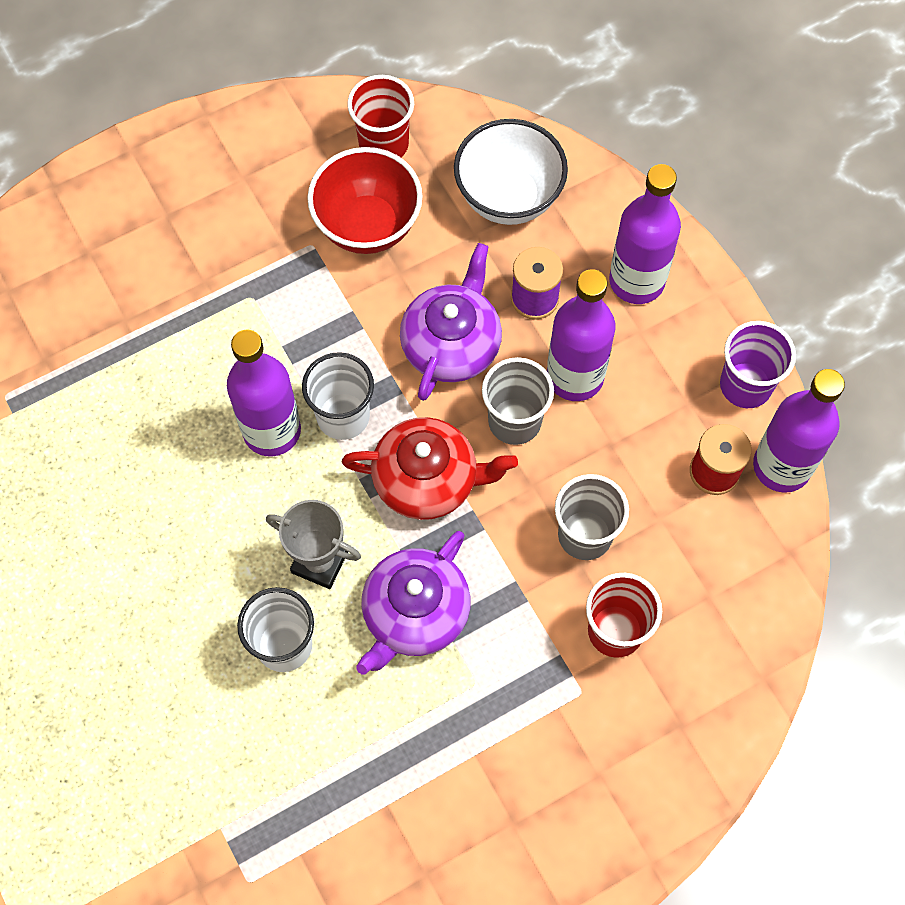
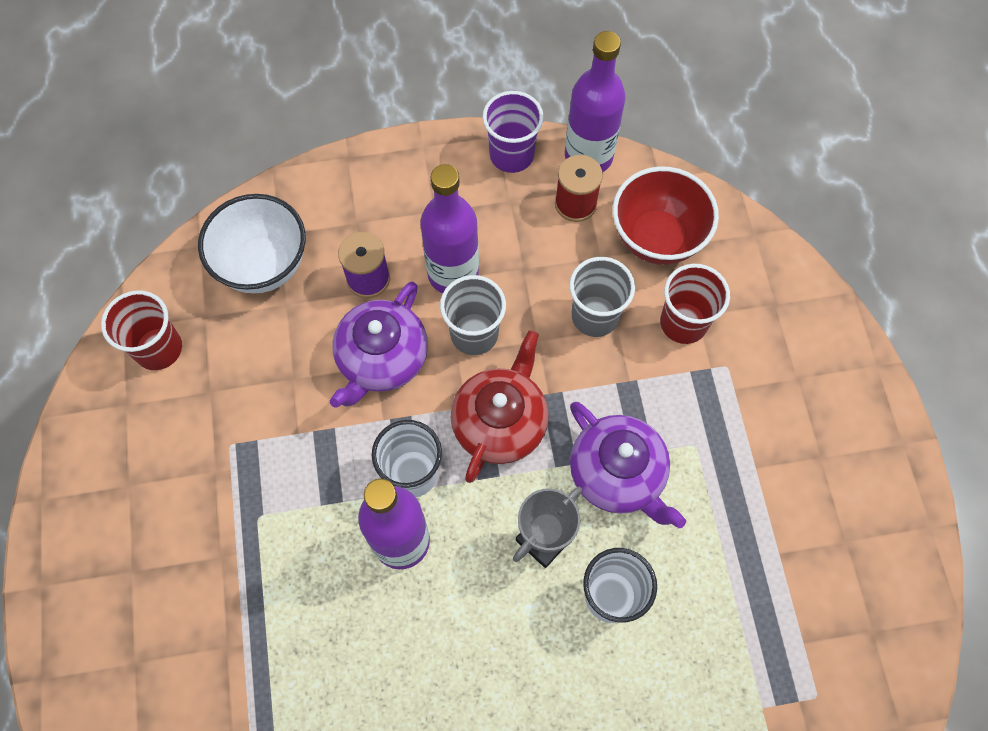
camera: 70 degrees left, 0 degrees up
(367, 226) = (234, 390): red bowl -> red bowl (657, 238)
(452, 344) = (382, 359): purple teapot -> purple teapot turned 105 degrees counterclockwise
(636, 281) = (387, 197): purple bottle -> none

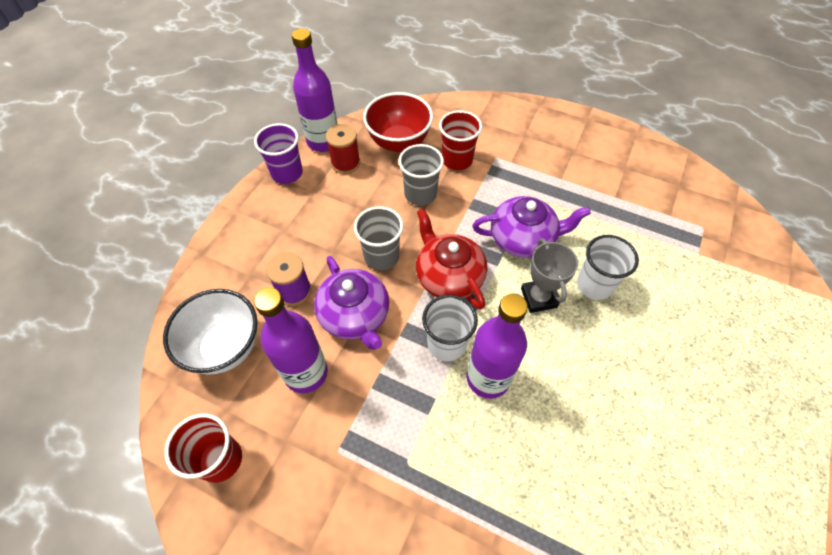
camera: 55 degrees left, 10 degrees down
(453, 273) = (333, 244): purple bottle -> purple bottle (306, 373)

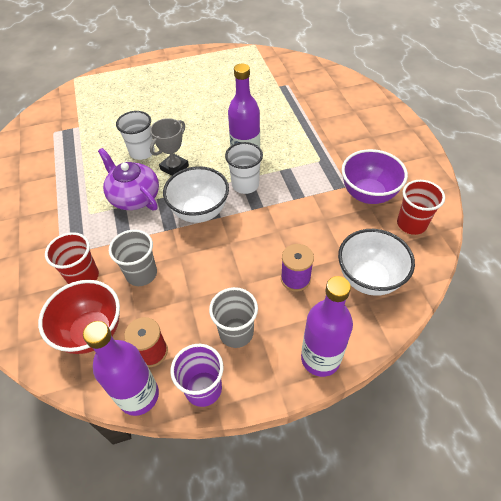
camera: 130 degrees left, 5 degrees down
(302, 460) = (368, 194): none -> purple bowl
(306, 373) = (332, 228): purple bottle -> purple bottle (320, 358)
(355, 315) = (275, 234): purple teapot -> none
(381, 256) = (219, 254): grey cup -> grey cup (236, 332)
(448, 276) = (199, 212): red teapot -> white bowl

